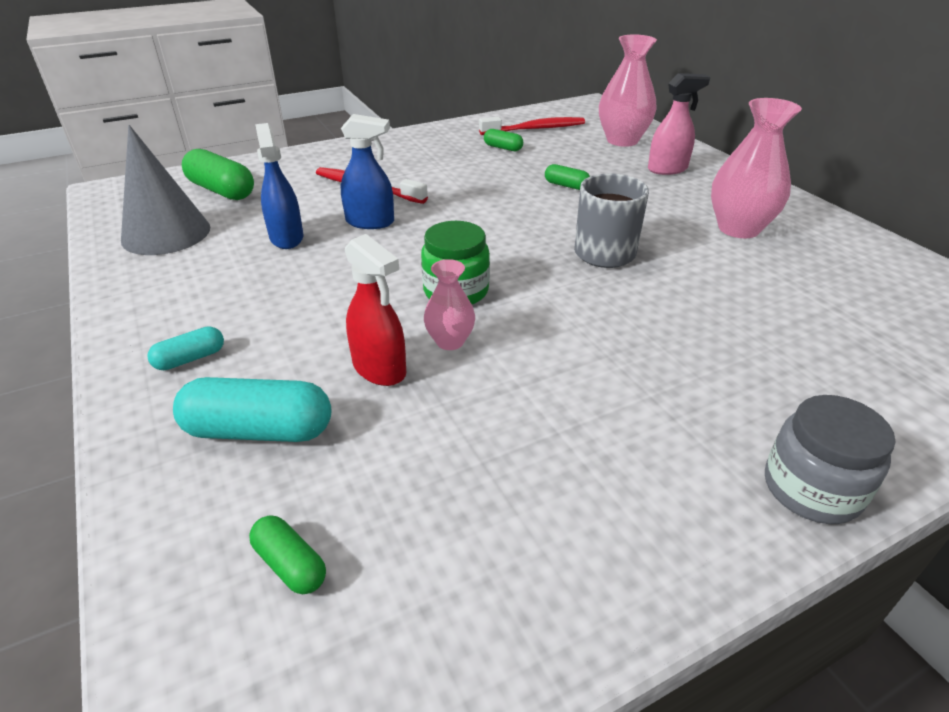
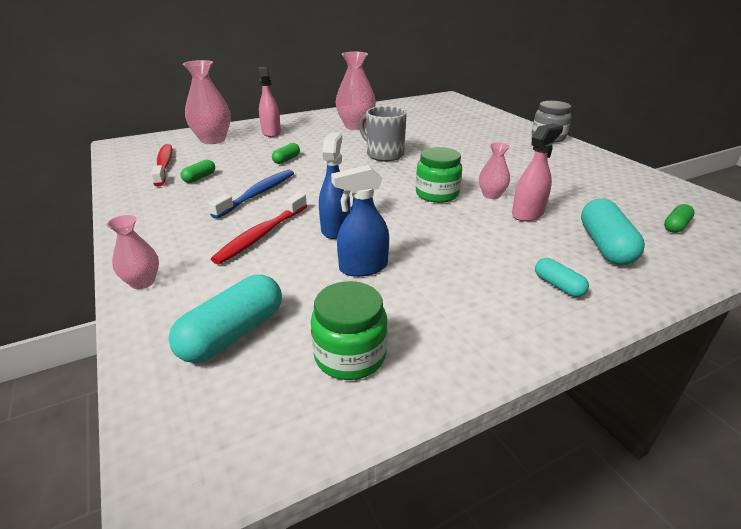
camera: 90 degrees left, 5 degrees down
(166, 233) = (350, 355): grey cone -> green jar
(221, 190) = (233, 334): green capsule -> turquoise capsule
(306, 154) = (142, 282): none -> pink vase
(379, 369) = (528, 214): red spray bottle -> pink spray bottle
(461, 178) = (258, 194): none -> blue toothbrush

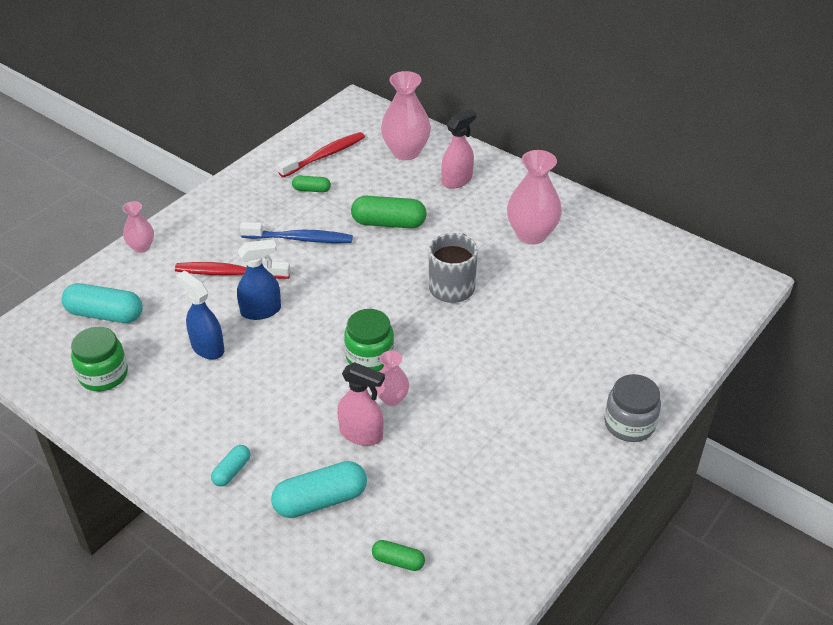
camera: 65 degrees right, 10 degrees up
(286, 160) = (389, 223): green capsule -> green capsule, size x1.86

